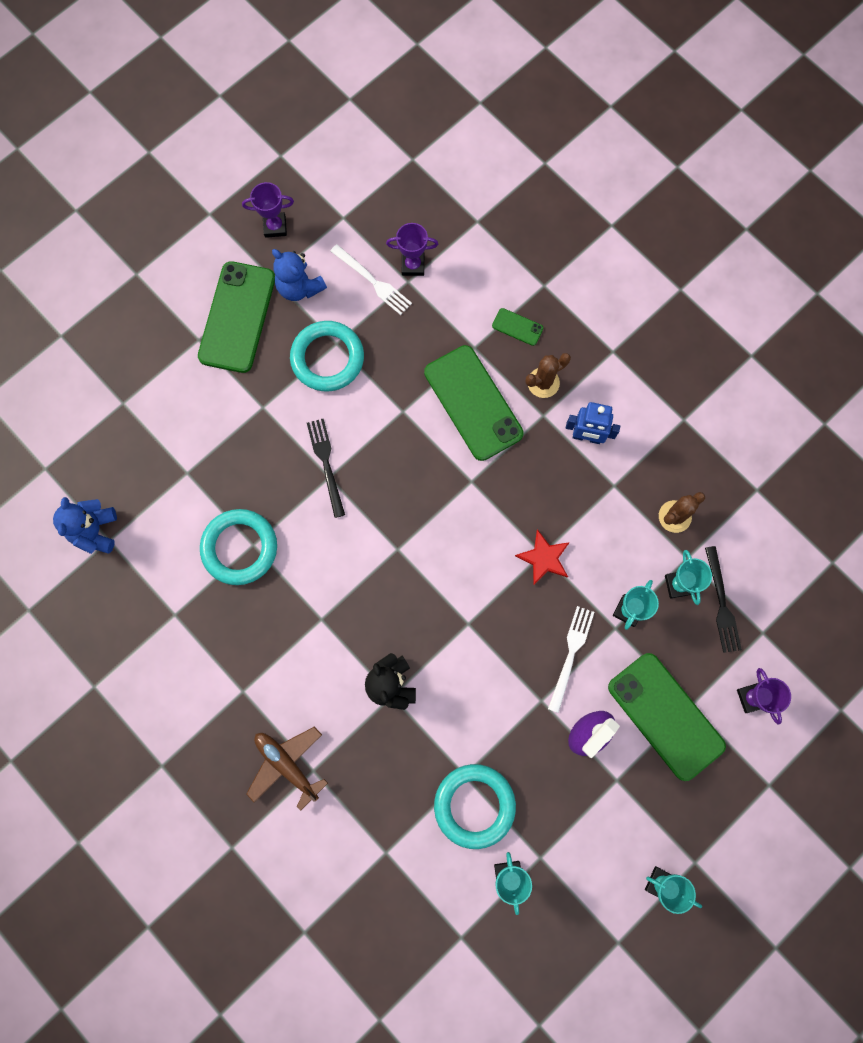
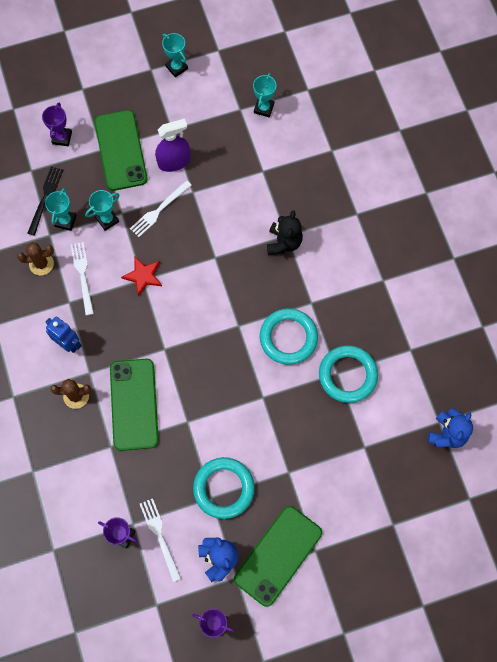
camera: 155 degrees left, 5 degrees down
(287, 765) = (372, 224): brown plane -> none
(326, 464) = (260, 408): black fork -> none
(474, 805) = (265, 152): turquoise ring -> turquoise ring (288, 338)
(517, 327) = (71, 447): green phone -> none
(617, 525) = (83, 275): none -> white fork

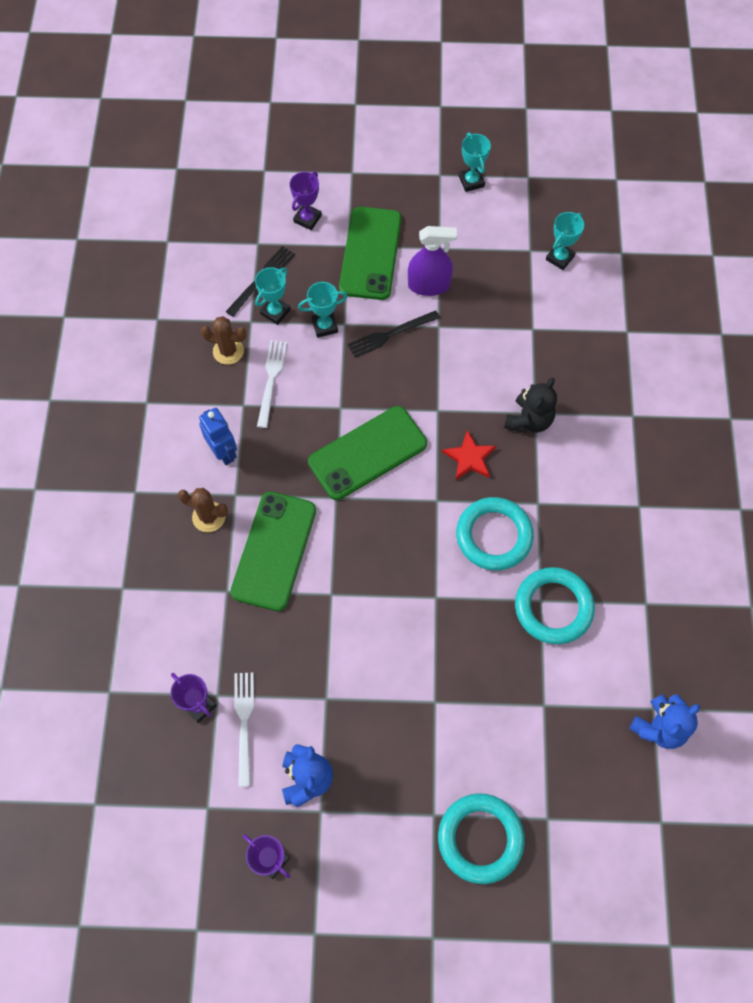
camera: 20 degrees right, 5 degrees down
(143, 276) = (342, 404): red star -> red star (469, 458)
(159, 210) = (390, 334): white fork -> black fork
(223, 488) = (345, 692): turquoise ring -> turquoise ring (480, 838)
(278, 555) = (383, 803): green phone -> green phone (367, 453)

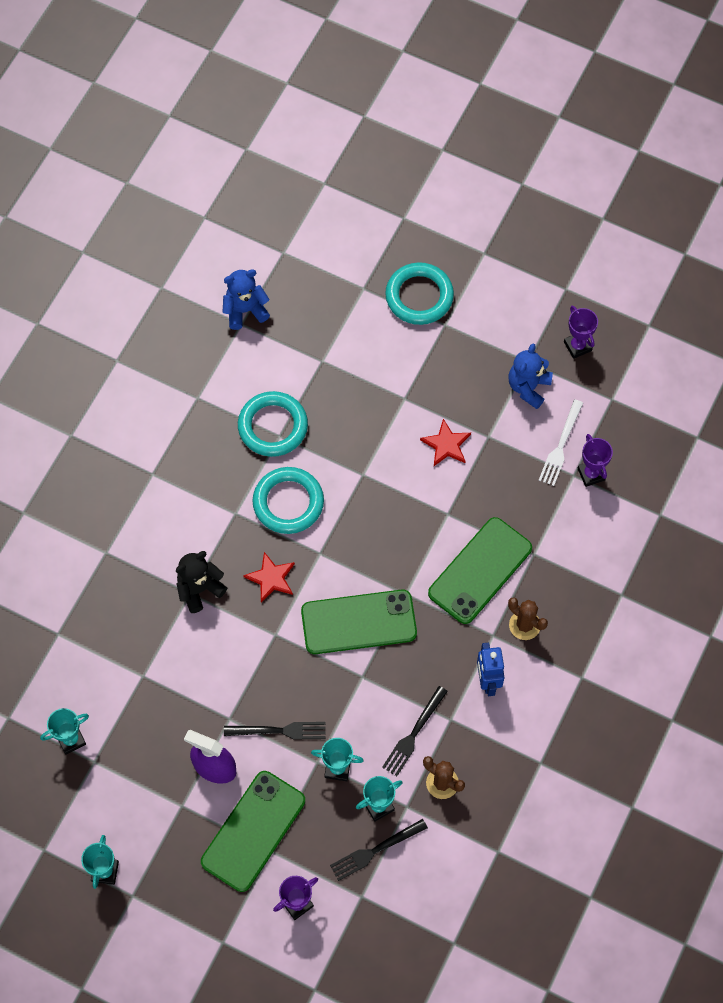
camera: 155 degrees left, 0 degrees up
(271, 380) = (414, 734): white fork -> black fork
(366, 668) = (446, 445): none -> red star

